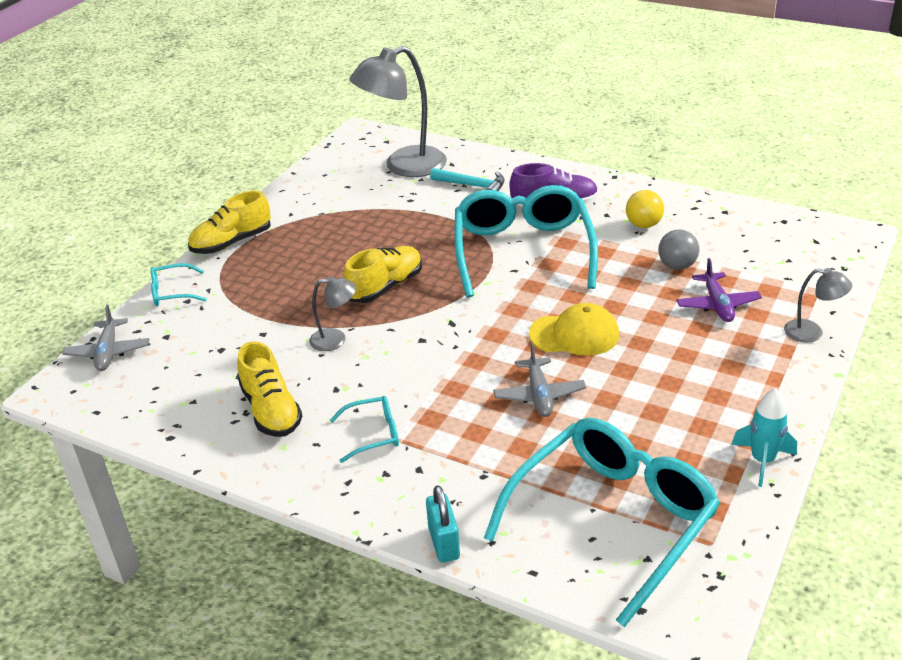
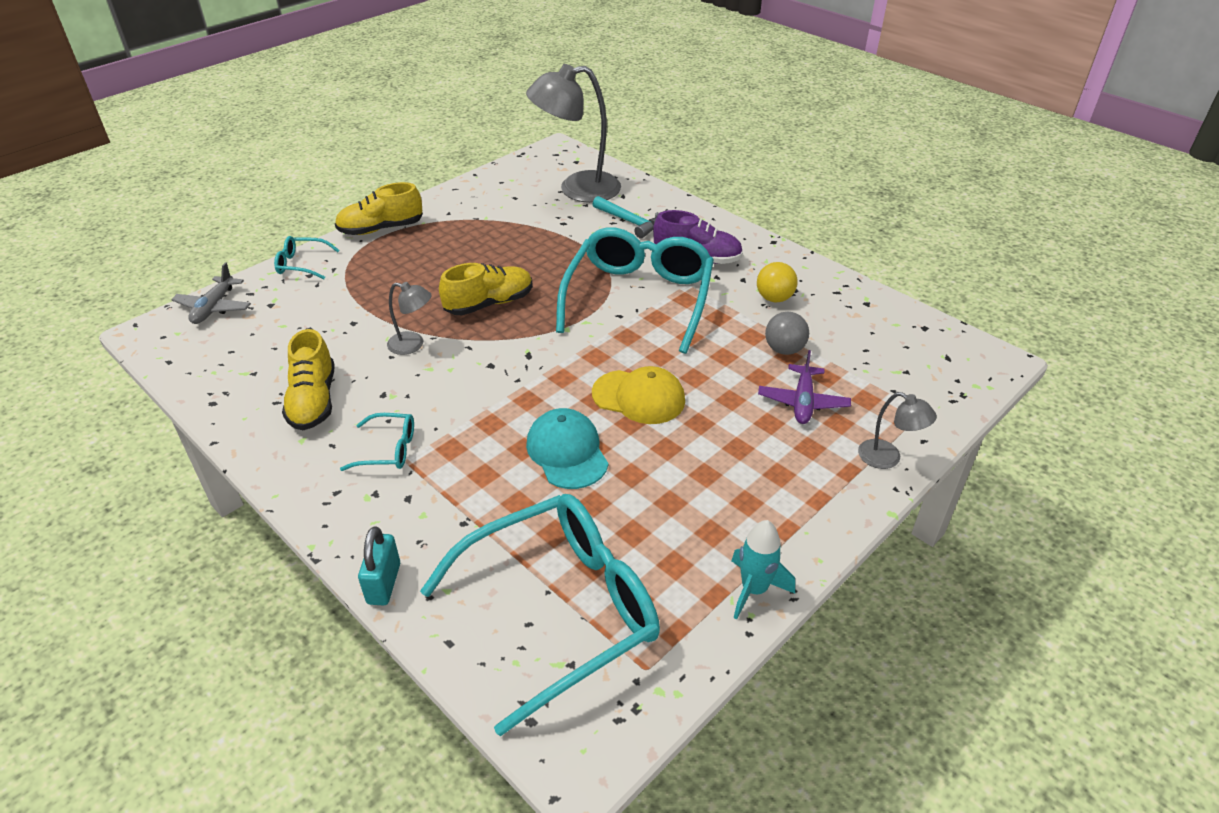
camera: 15 degrees right, 5 degrees up
(539, 395) = (567, 452): grey plane -> turquoise cap

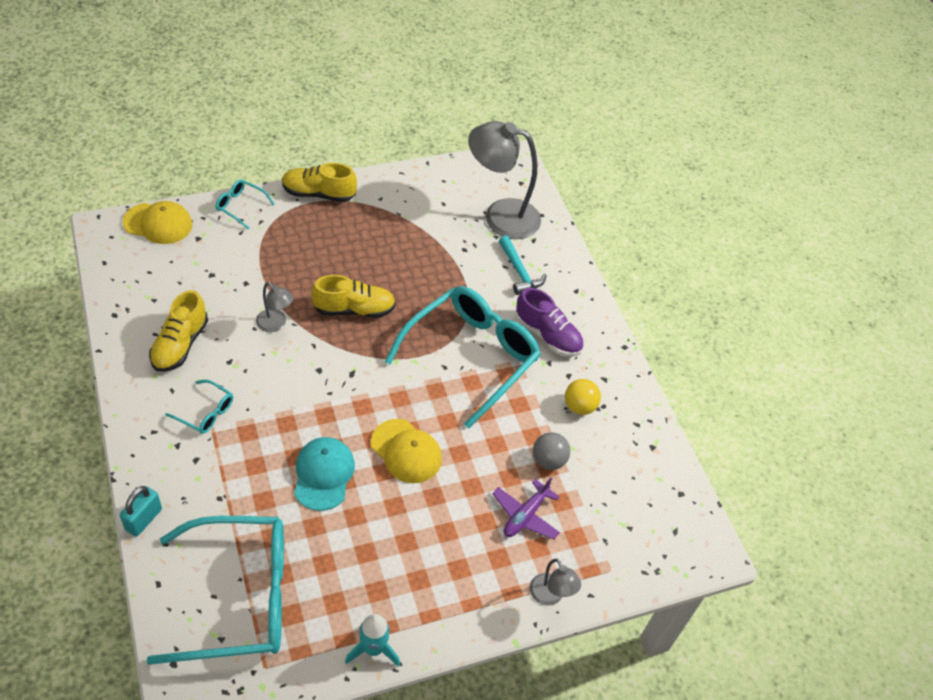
camera: 20 degrees right, 10 degrees up
(214, 307) = (158, 223): grey plane -> yellow cap

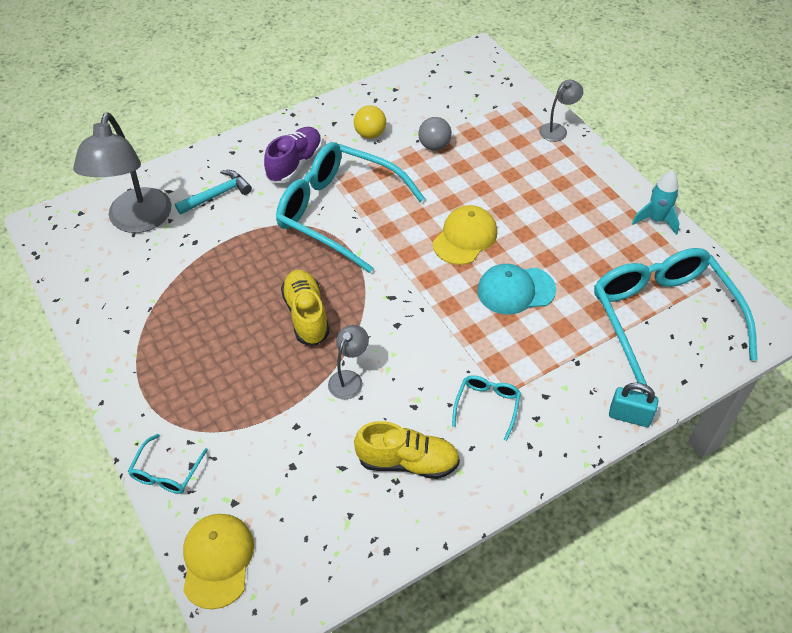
camera: 95 degrees left, 0 degrees up
(319, 194) = (128, 394): yellow shoe -> none
(525, 515) = (494, 152): purple plane -> none

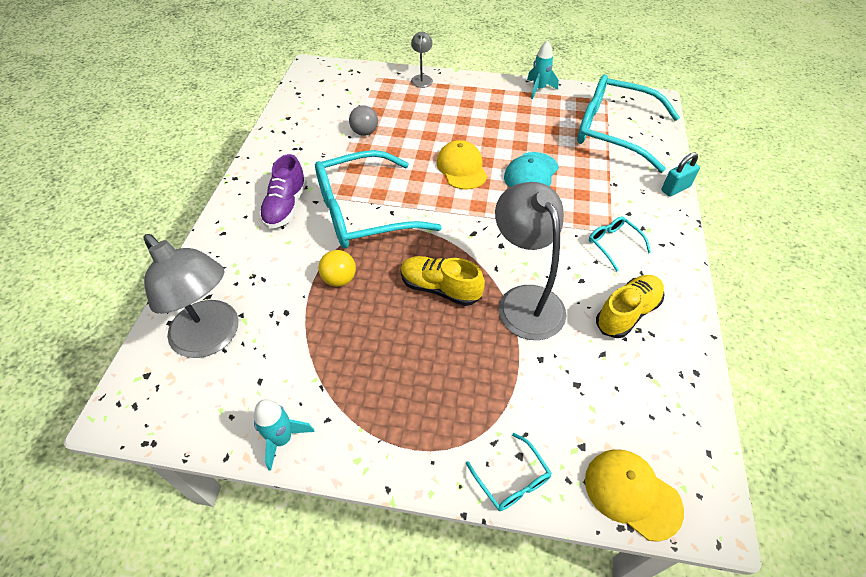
camera: 50 degrees left, 0 degrees up
(92, 318) = (282, 439): none -> turquoise rocket
(217, 195) = (255, 268): turquoise hammer -> none
(295, 164) = (286, 206): purple shoe -> purple shoe turned 150 degrees counterclockwise
(349, 379) = (525, 300): grey lamp -> grey lamp, size x2.09
(370, 134) = (312, 153): yellow ball -> yellow ball (339, 279)

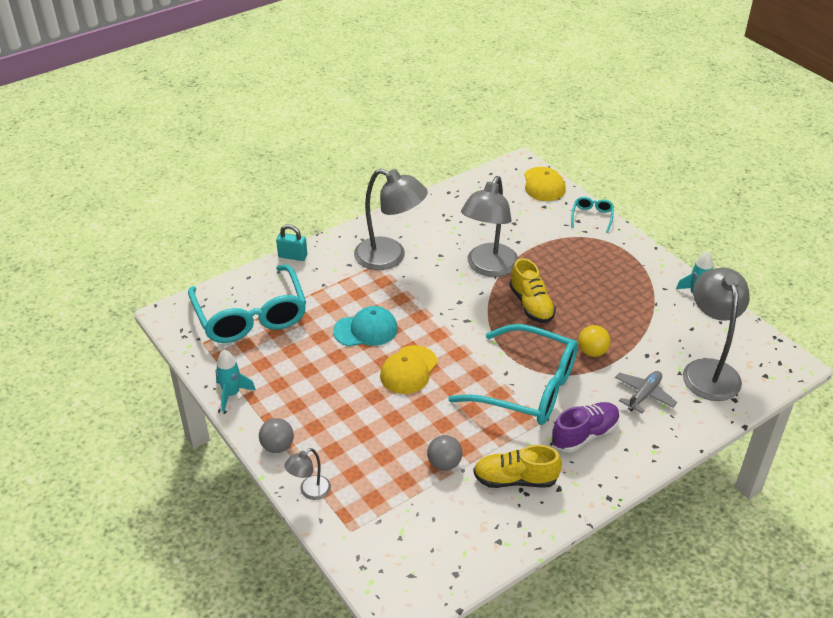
camera: 135 degrees left, 10 degrees down
(261, 269) = (644, 395): none -> grey plane
(471, 84) = (277, 446): none -> grey ball
(613, 244) = (390, 257): turquoise glasses -> grey lamp
(627, 313) = (441, 228): yellow shoe -> yellow shoe (515, 479)

